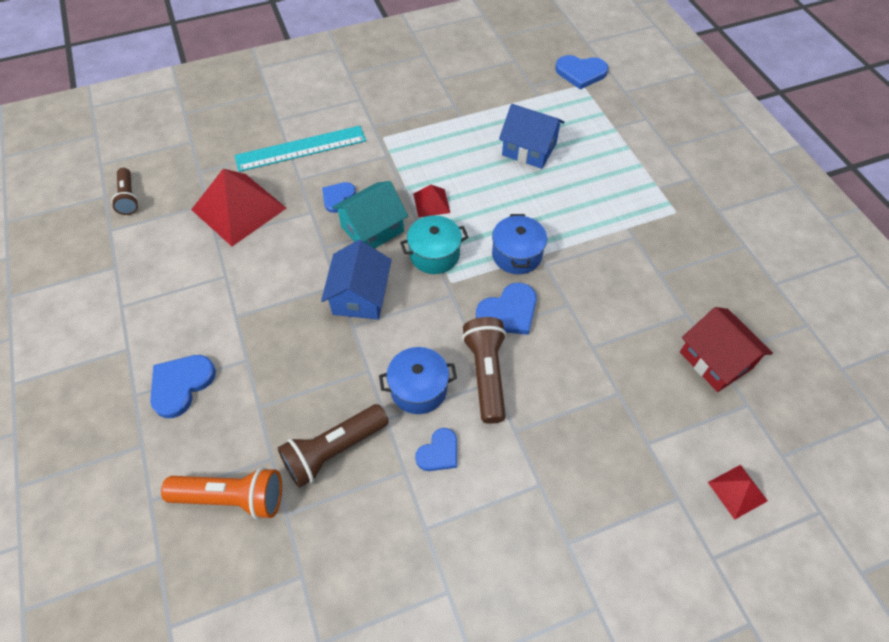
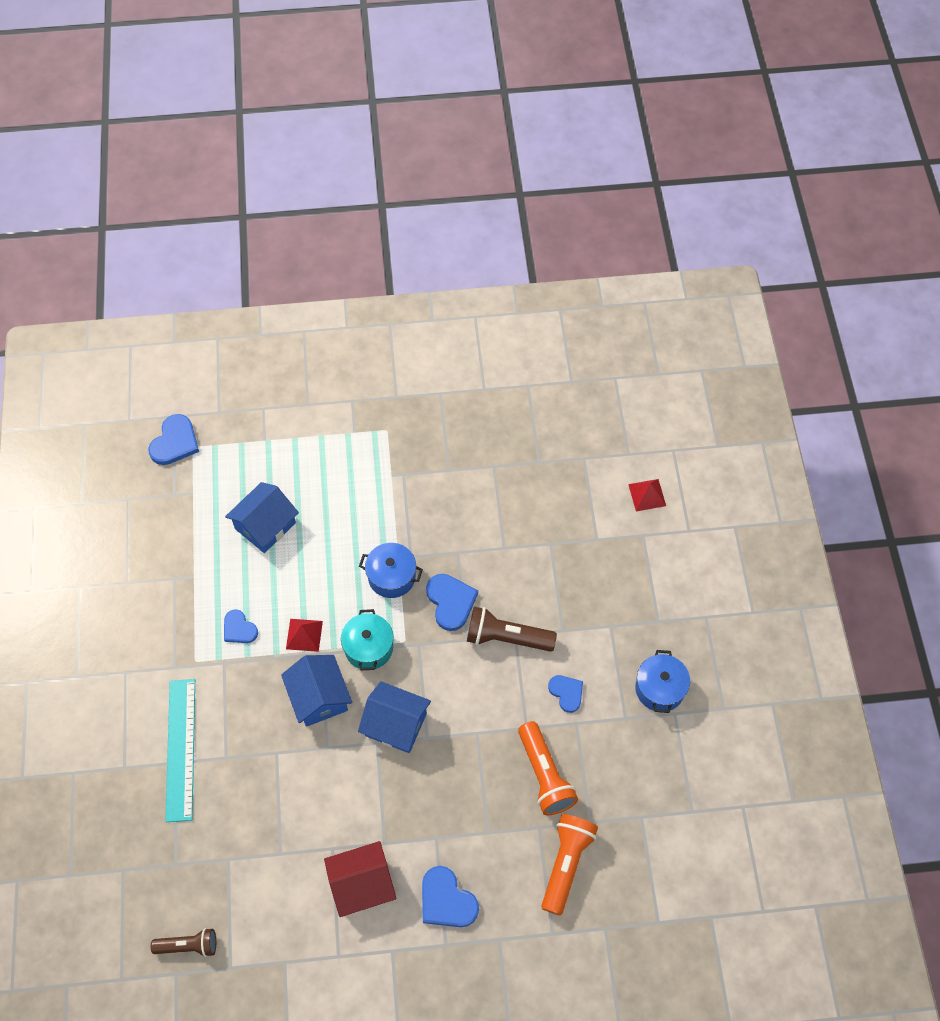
camera: 75 degrees left, 5 degrees up
(238, 208) = (246, 826): red pyramid -> none
(334, 450) = (544, 775): brown flashlight -> orange flashlight
(338, 197) = (266, 723): blue heart -> blue heart (239, 629)
(372, 229) = (319, 697): turquoise house -> blue house
(418, 389) = (506, 695): blue pot -> blue pot (659, 688)
(716, 360) = (541, 463): red house -> red house (362, 884)

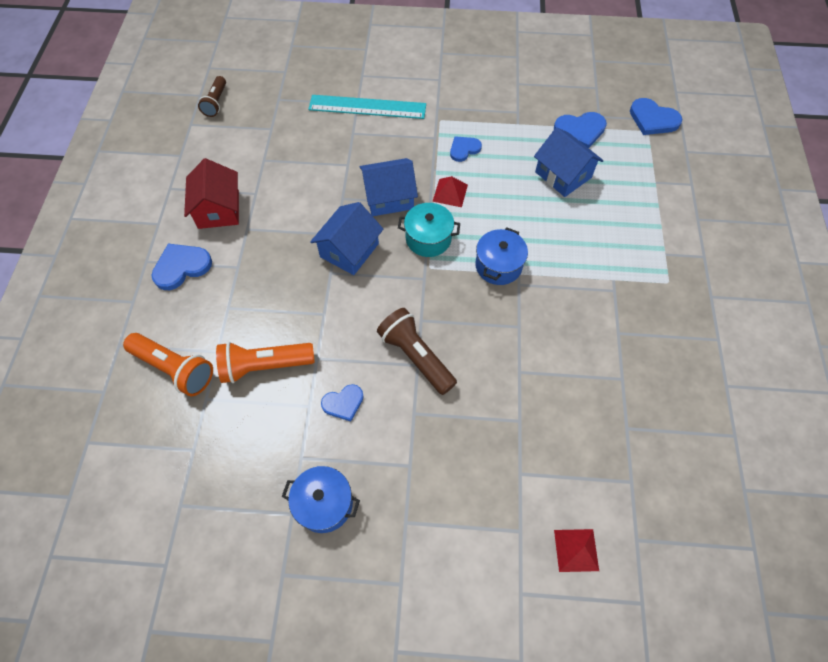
camera: 100 degrees right, 0 degrees up
(450, 602) = (464, 312): blue heart -> blue heart (580, 130)
(506, 637) = (416, 356): brown flashlight -> brown flashlight turned 60 degrees counterclockwise

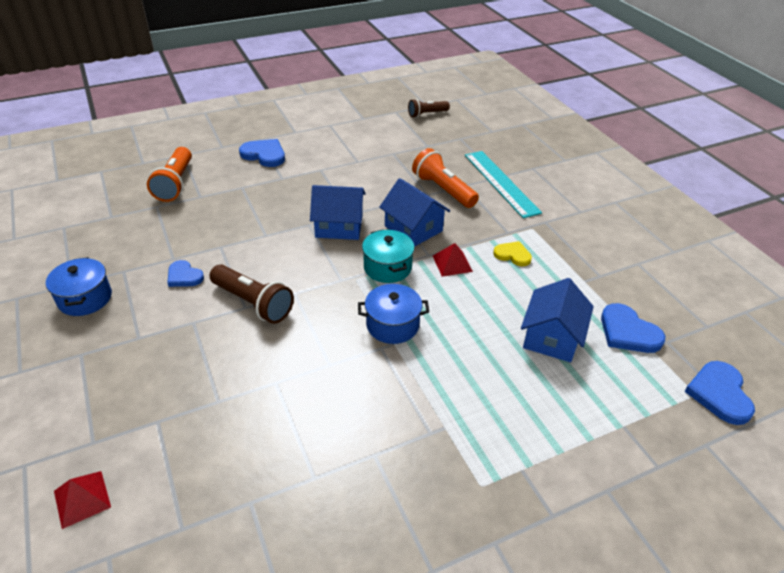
camera: 60 degrees right, 20 degrees down
(218, 209) = (328, 151): red house -> none
(265, 366) = (199, 223): orange flashlight -> orange flashlight (443, 190)
(416, 356) = (253, 303): brown flashlight -> brown flashlight turned 105 degrees clockwise
(464, 149) = (513, 255): blue heart -> yellow heart

